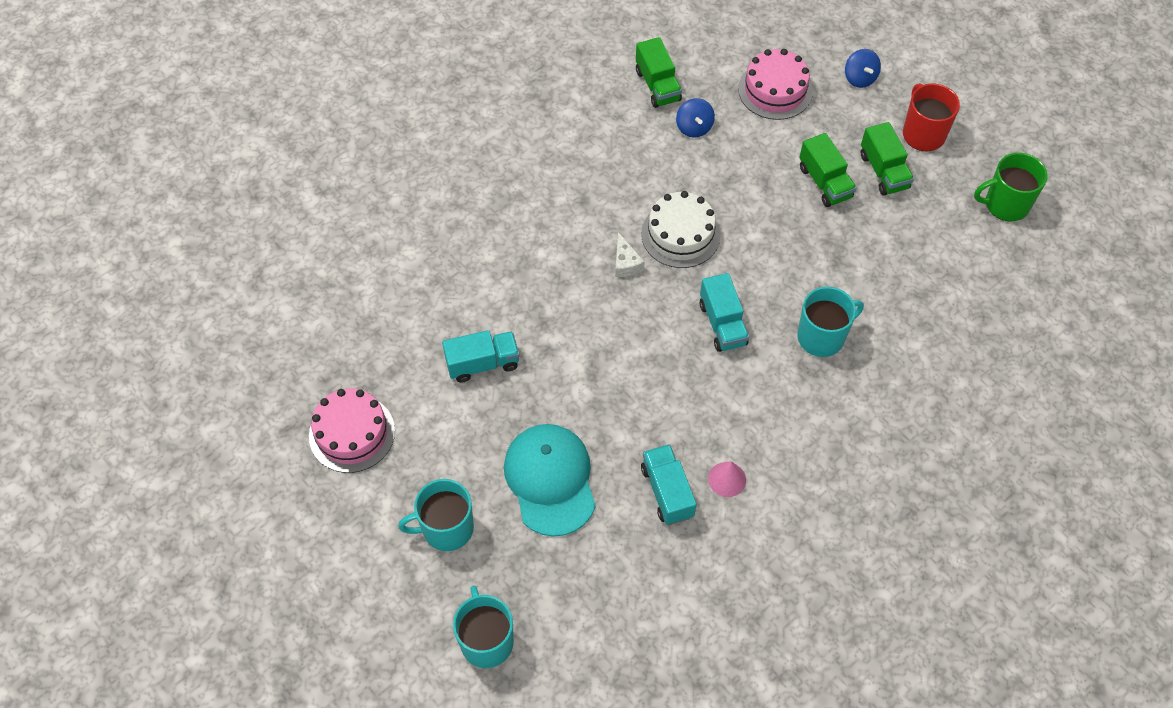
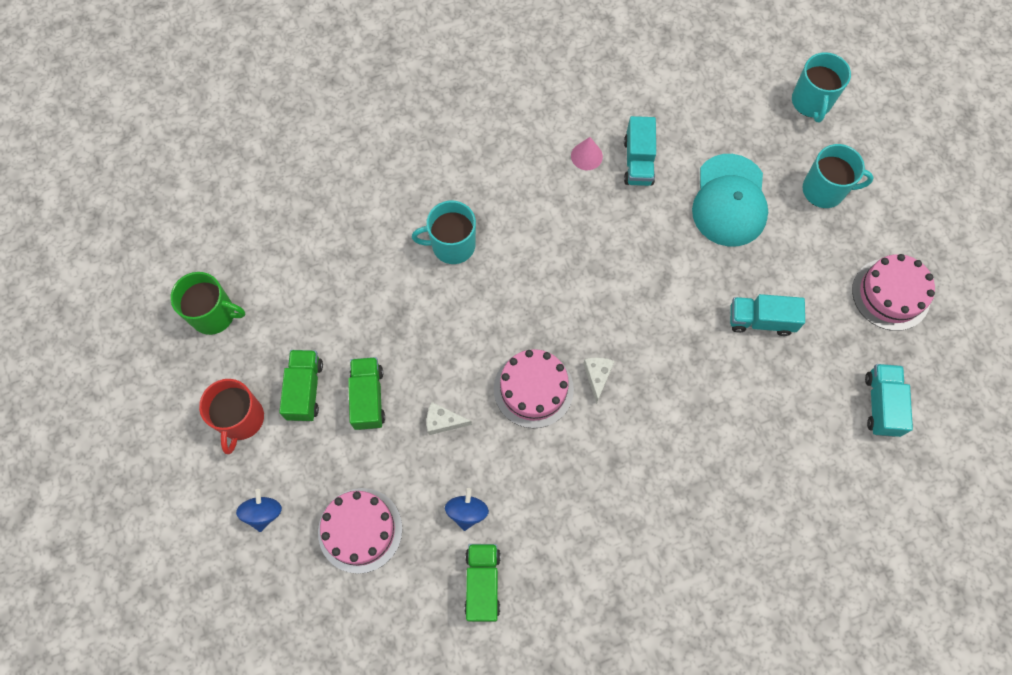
camera: 160 degrees left, 10 degrees up
(680, 234) = (533, 389): white cake -> pink cake
(722, 324) = (533, 286): turquoise truck -> turquoise truck (881, 404)
(748, 185) = (443, 421): none -> white cheese

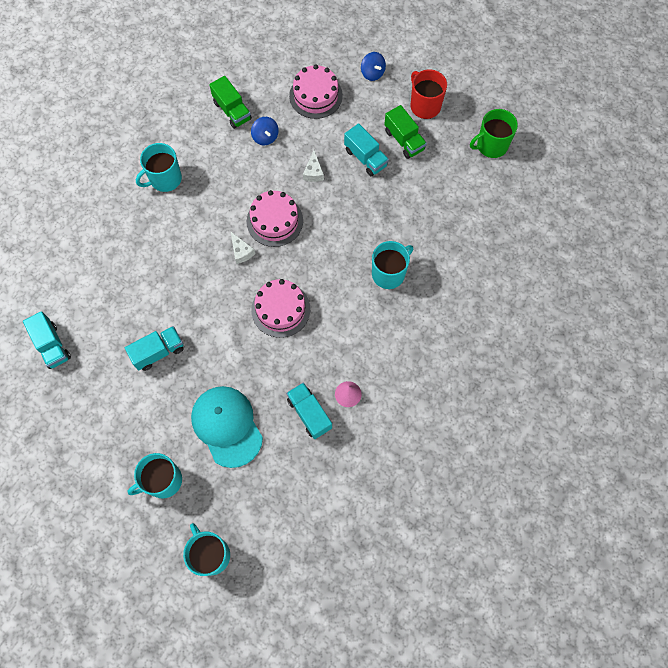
camera: 145 degrees right, 0 degrees up
(368, 398) = (365, 158): green truck -> turquoise truck
(443, 421) = (313, 172): white cheese -> white cheese turned 120 degrees clockwise
(632, 538) = (165, 179): none -> turquoise mug
(890, 294) = (78, 428): pink cake -> pink cake (280, 309)

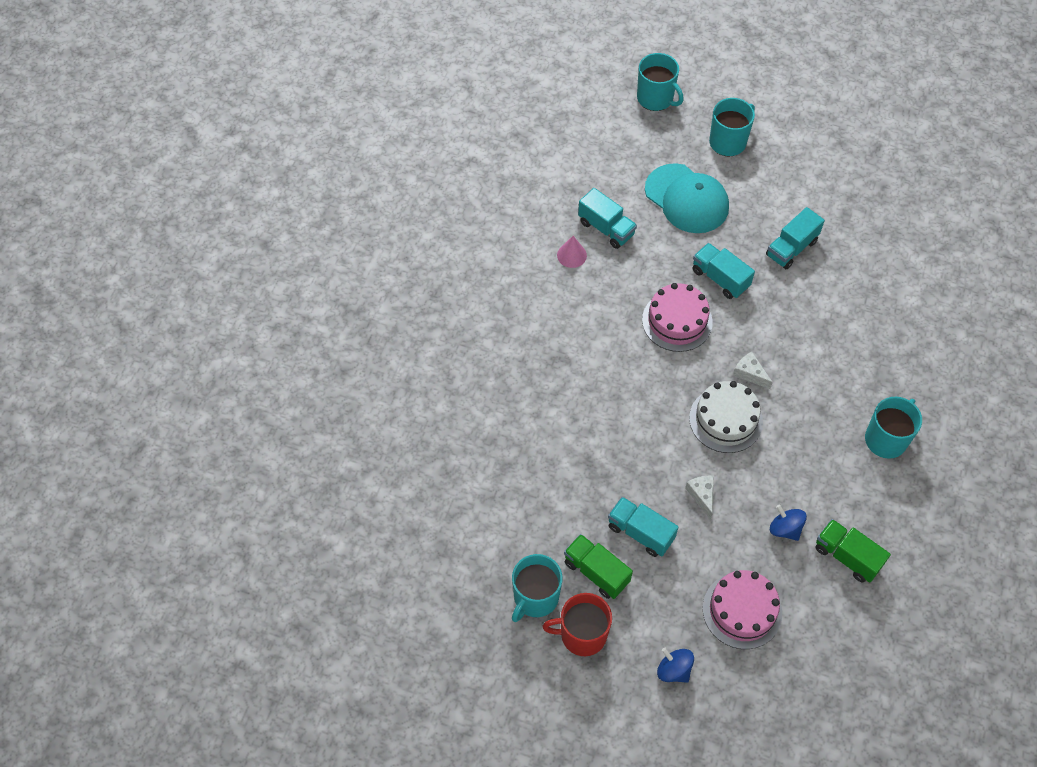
camera: 165 degrees right, 10 degrees down
(52, 345) = (907, 229): turquoise truck -> turquoise truck (720, 278)
(274, 221) = (725, 420): pink cake -> white cake
(389, 273) = (564, 390): turquoise mug -> turquoise mug (535, 597)
(424, 106) = (582, 634): red mug -> red mug turned 135 degrees clockwise
(491, 145) = (473, 595): green mug -> none

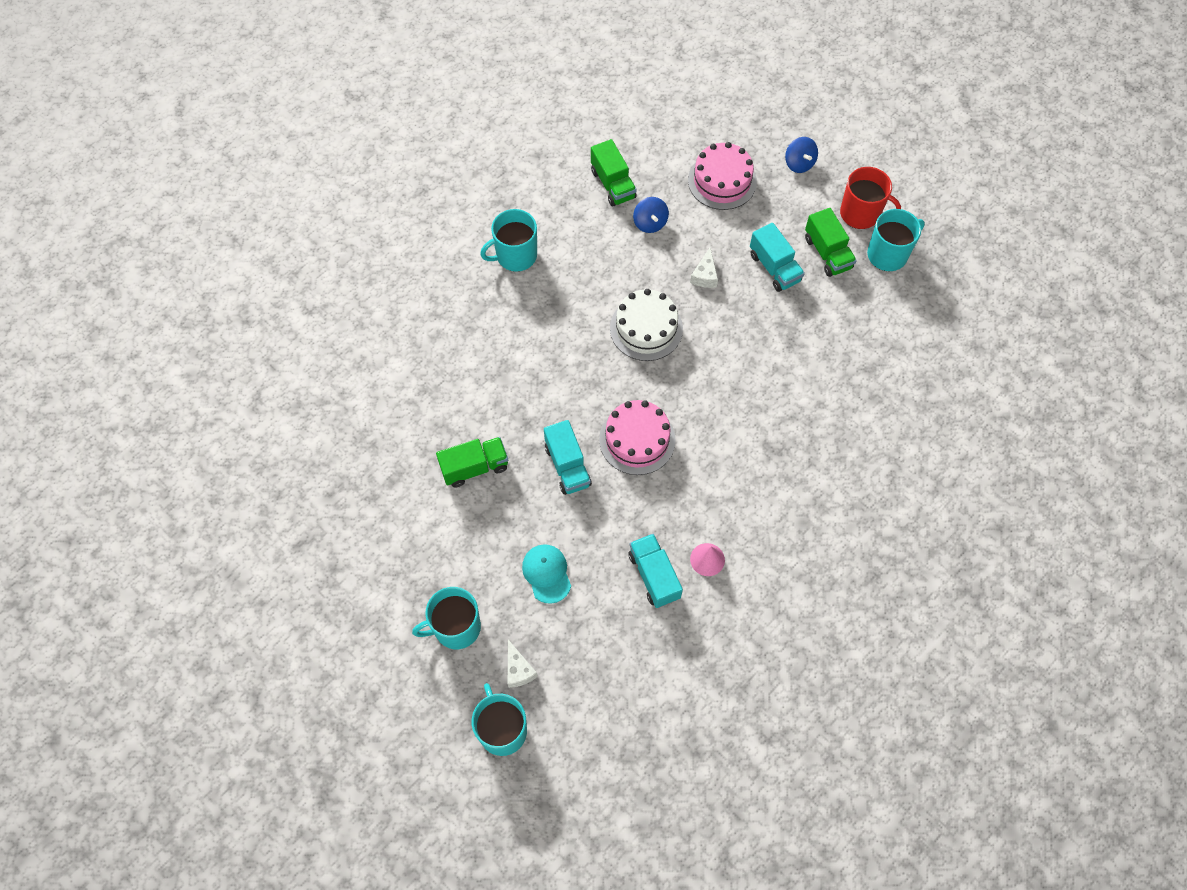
camera: 155 degrees left, 5 degrees up
(686, 199) = (547, 573): turquoise cap -> turquoise cap, size x0.56
(750, 373) = (598, 360): white cheese -> white cheese (518, 670)
(791, 248) = (474, 467): turquoise truck -> green truck

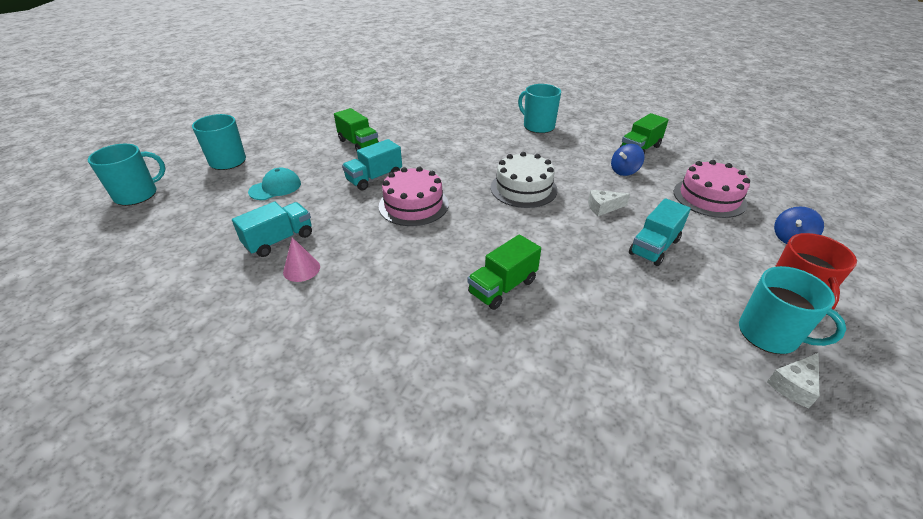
camera: 70 degrees right, 25 degrees down
(518, 670) = (189, 192): white cheese -> white cheese (794, 385)
(827, 253) = (712, 281): green truck -> green truck (503, 287)

